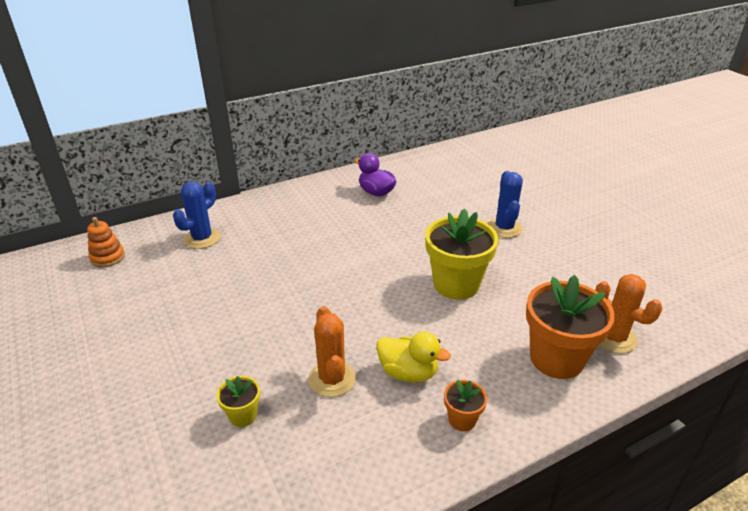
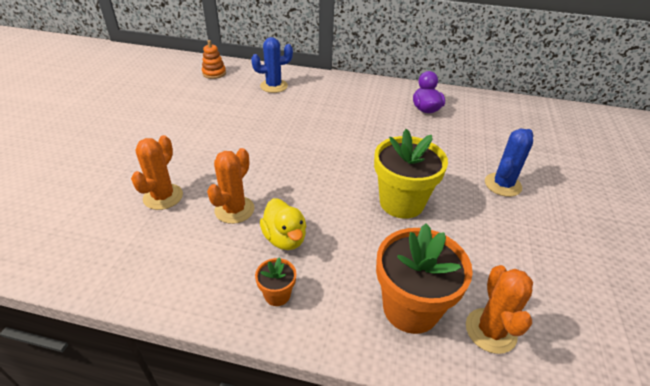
camera: 40 degrees right, 5 degrees up
(243, 415) = (163, 197): yellow flower pot -> orange cactus

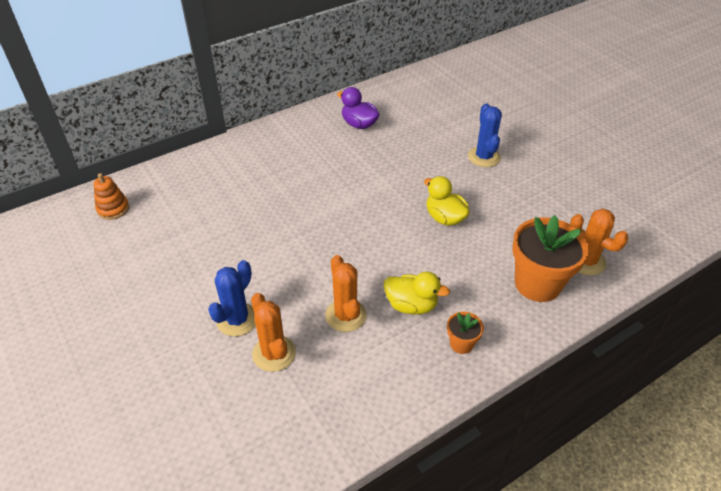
camera: 45 degrees left, 5 degrees up
(274, 86) = (200, 183): blue cactus -> blue cactus (237, 319)
(401, 202) = (444, 218): yellow flower pot -> yellow duck

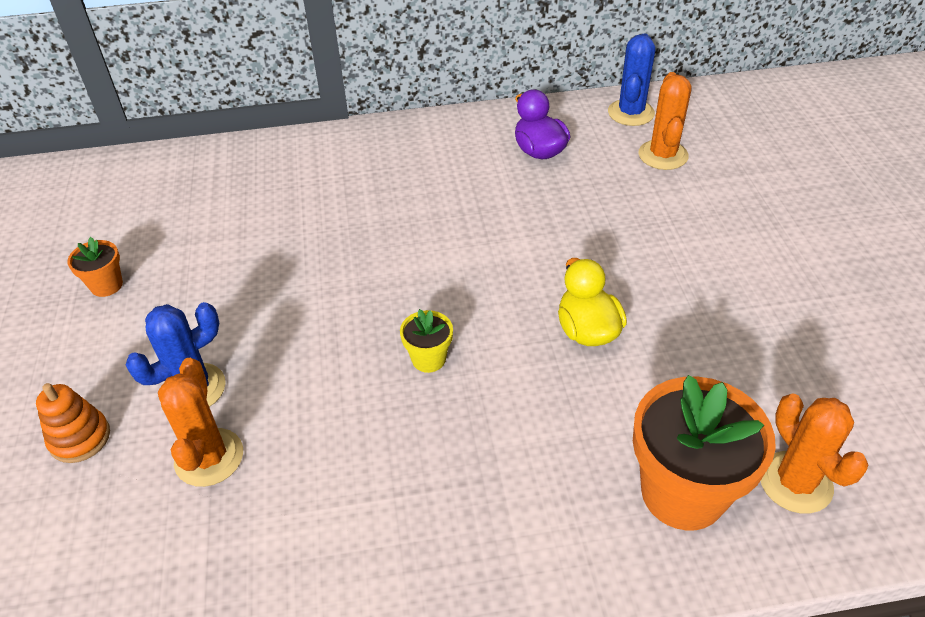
camera: 25 degrees right, 0 degrees up
(113, 209) = (144, 185): orange stacking toy -> orange stacking toy (80, 438)
(345, 315) = (343, 436): orange cactus -> orange cactus (663, 155)
(367, 259) = (428, 359): none -> yellow flower pot
(411, 305) = (451, 455): yellow duck -> none
(461, 344) = (492, 549): orange flower pot -> orange flower pot (106, 285)
(484, 157) = (709, 250): blue cactus -> blue cactus (631, 113)

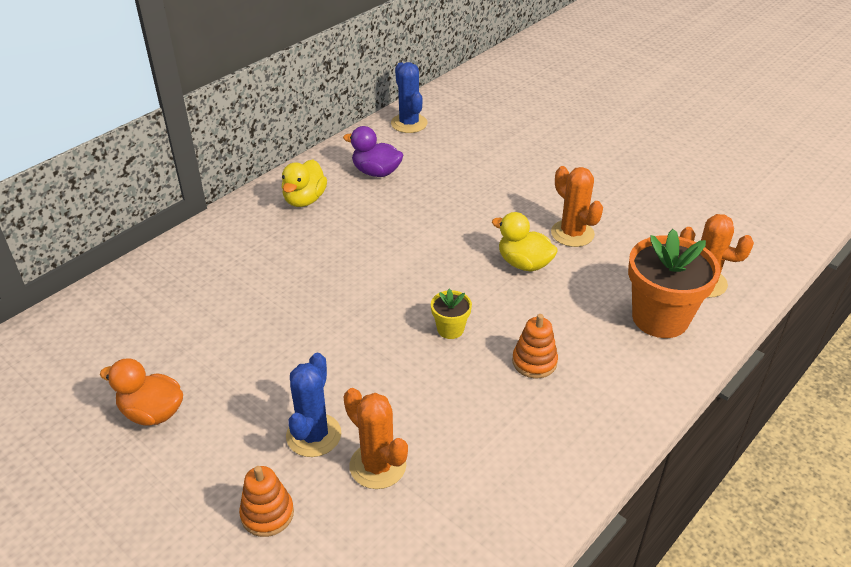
camera: 40 degrees left, 5 degrees down
(106, 285) = (152, 413): orange flower pot -> orange duck
(439, 149) = (304, 200): none -> yellow duck
(474, 450) = (534, 362): none -> orange stacking toy
(663, 155) = (457, 142): orange cactus -> orange cactus (572, 233)

